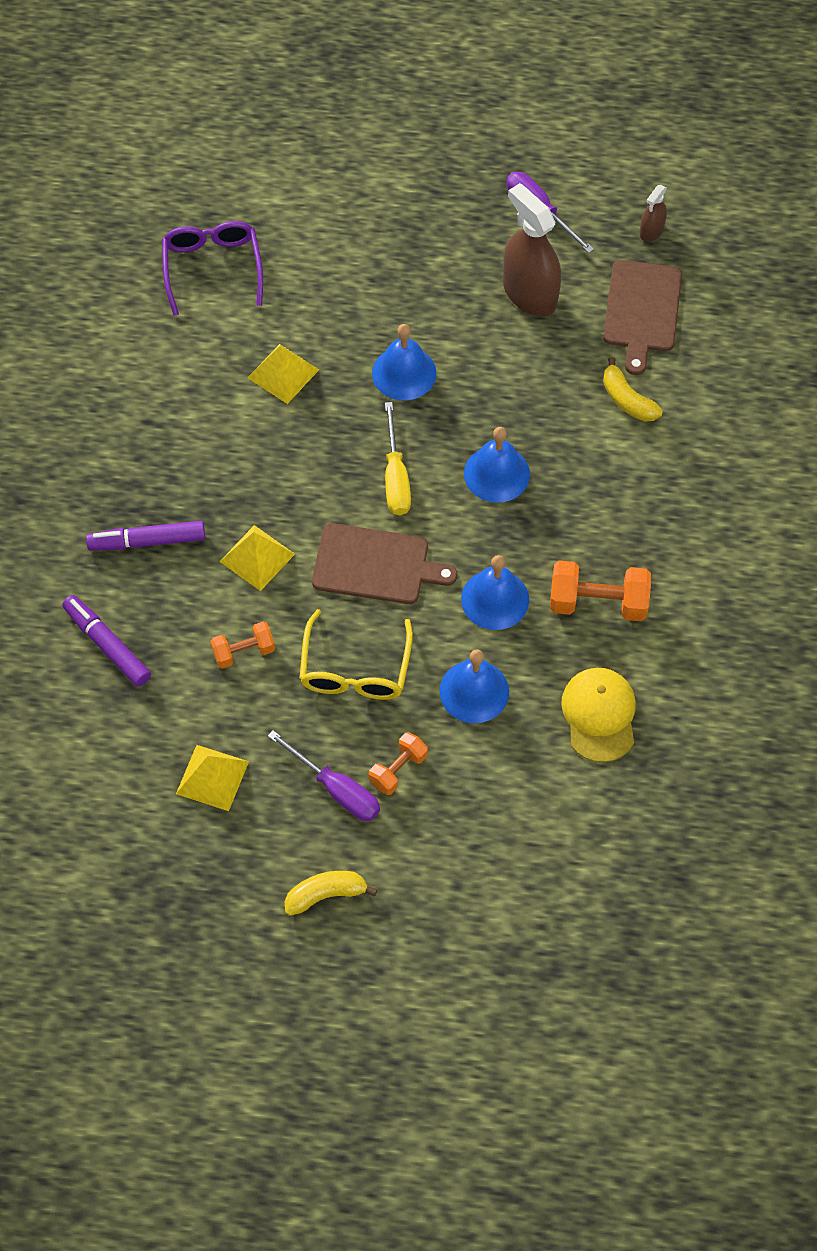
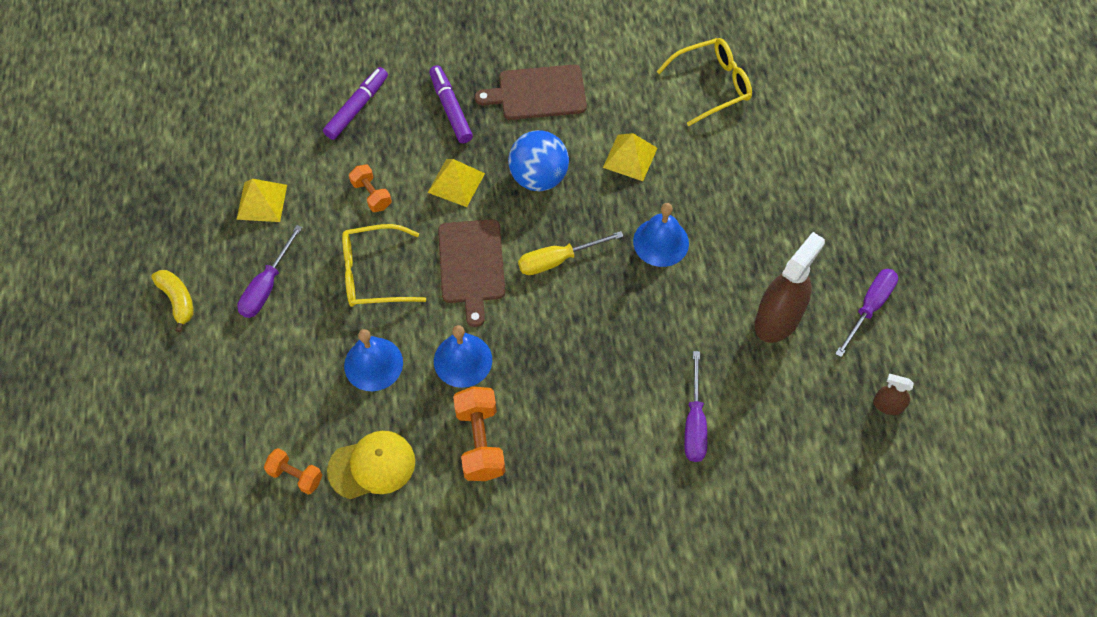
camera: 75 degrees right, 0 degrees up
(212, 268) = (712, 85): purple glasses -> yellow glasses
(278, 471) = (538, 177): none -> blue ball
(398, 770) = (292, 325): orange dumbbell -> orange dumbbell (295, 476)
(496, 473) = (584, 334): blue bell -> none
(627, 400) = (694, 423): yellow banana -> purple screwdriver
(642, 310) = (795, 415): brown cutting board -> brown cutting board (538, 93)

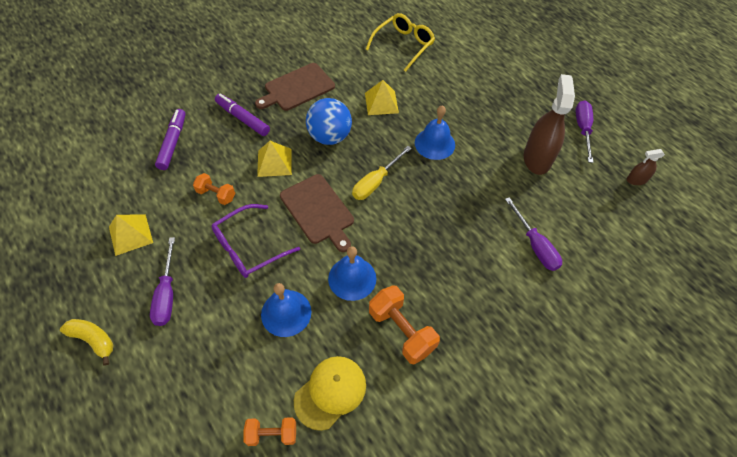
camera: 30 degrees left, 5 degrees down
(373, 273) = (249, 247): yellow glasses -> purple glasses

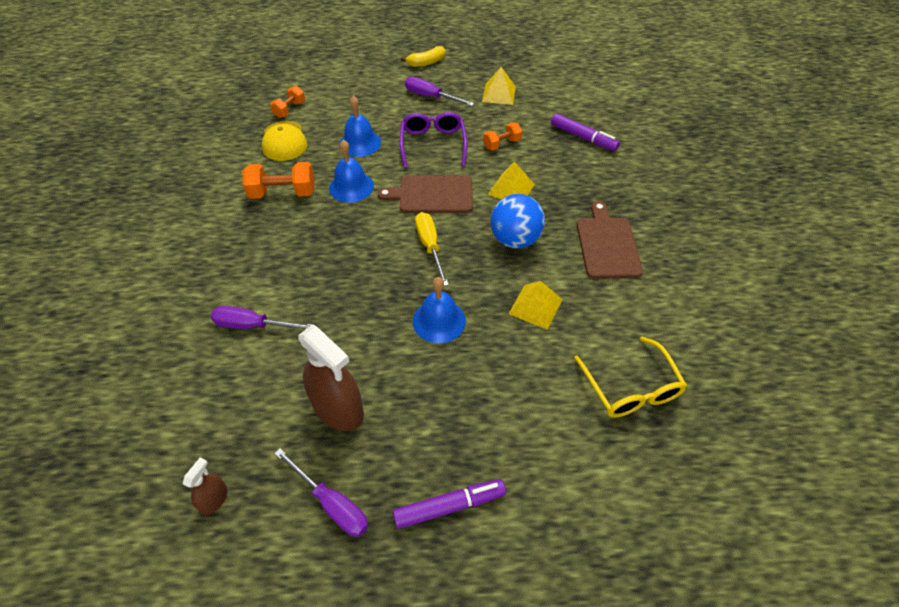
camera: 125 degrees right, 5 degrees down
(242, 118) = (585, 188): purple marker -> purple marker (449, 506)

